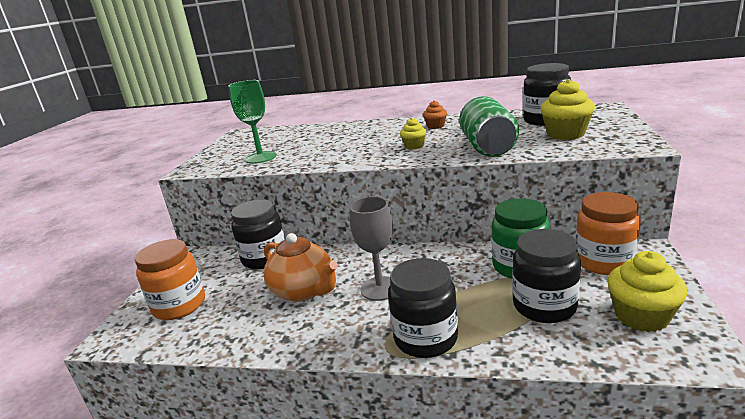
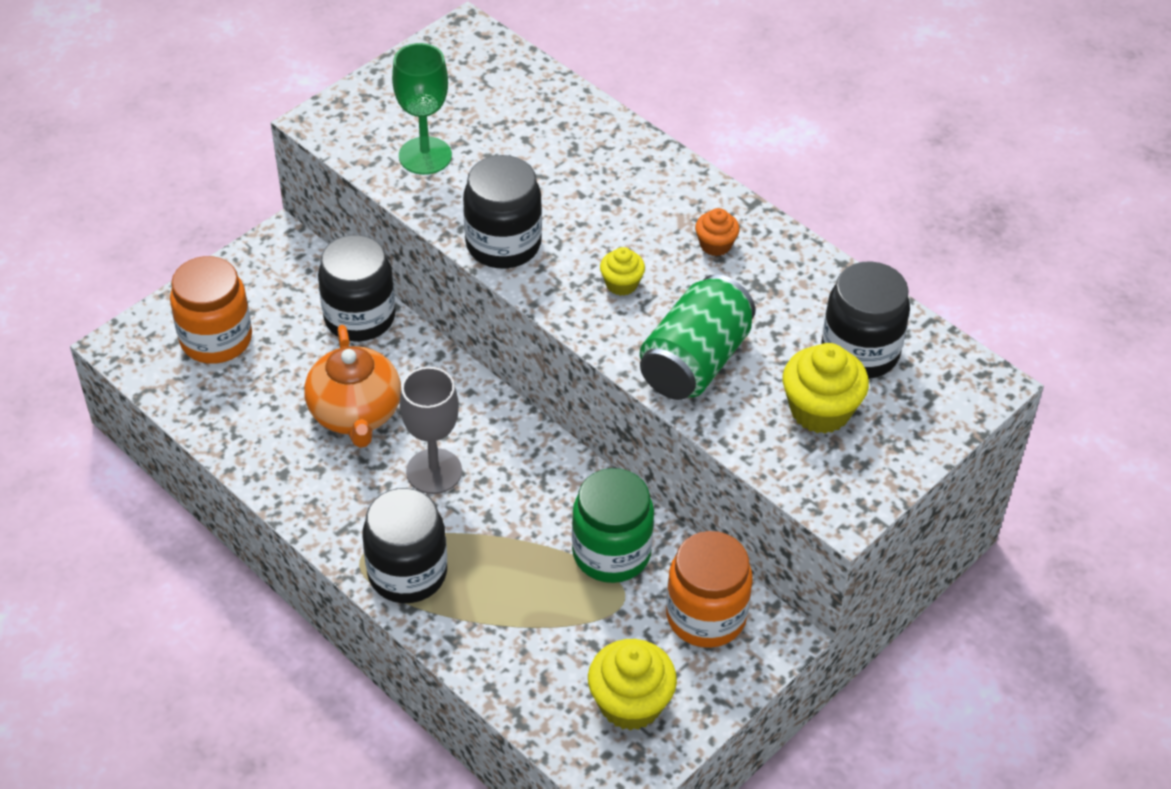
camera: 30 degrees right, 25 degrees up
(544, 306) = (561, 622): black jar -> black jar (503, 244)

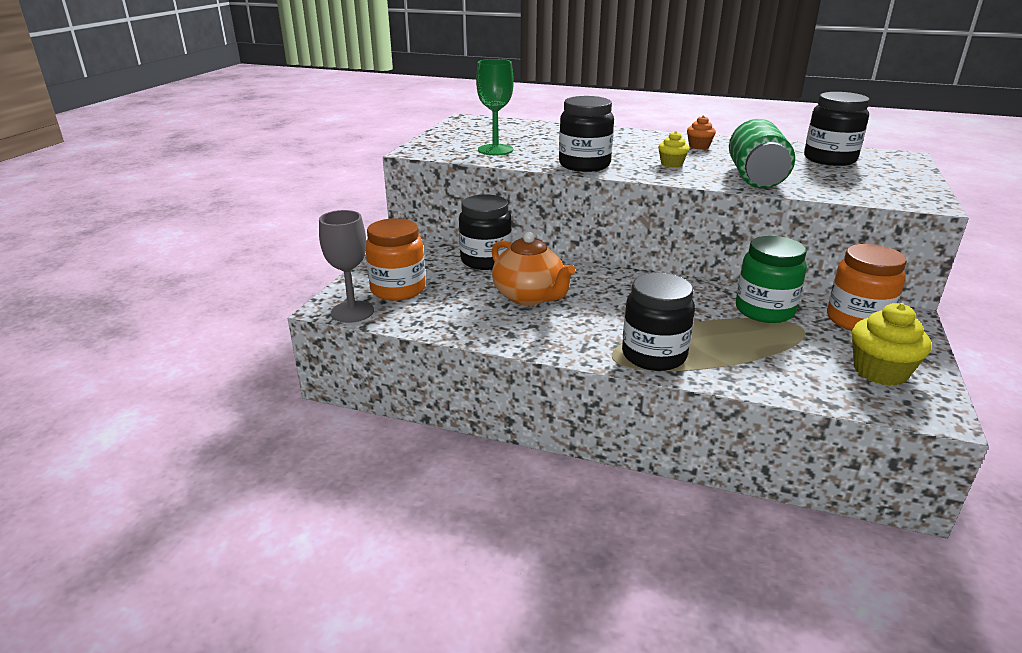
camera: 25 degrees left, 20 degrees down
(434, 471) = (610, 307): grey goblet -> grey goblet (352, 312)
(820, 410) = (848, 177): yellow cupcake -> none

